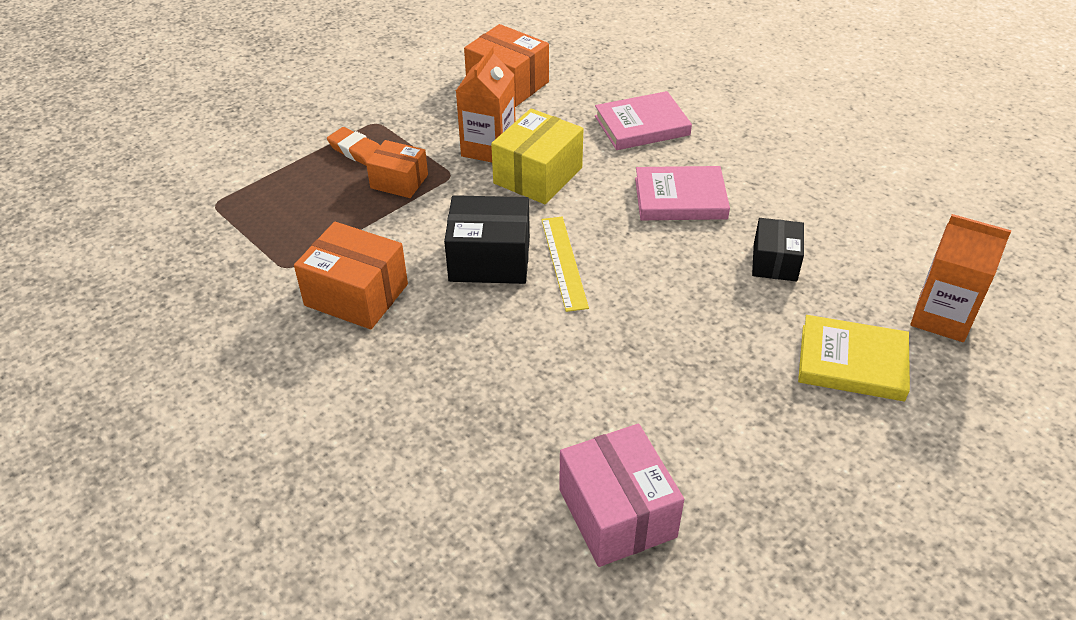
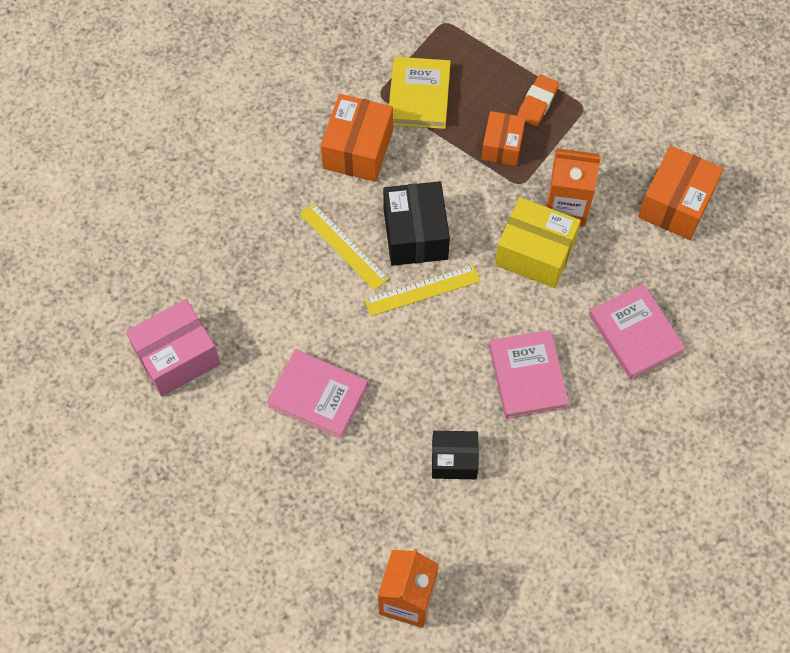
camera: 80 degrees right, 20 degrees up
(488, 322) = (343, 246): none -> yellow ruler
(689, 367) = (318, 396): none -> pink book
(852, 362) = (341, 520): yellow book -> yellow book (419, 96)

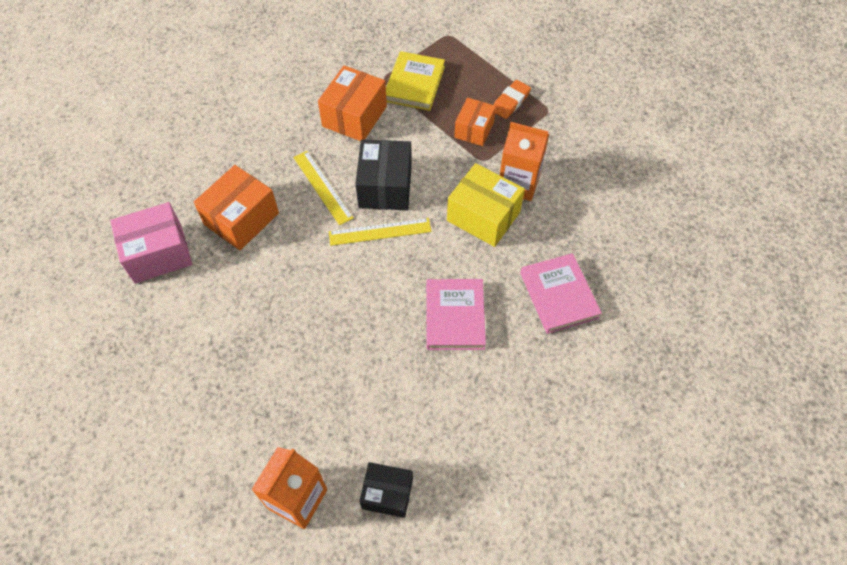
camera: 10 degrees right, 5 degrees down
(318, 396) = (267, 304): pink book -> none
(454, 460) = (372, 378): black box -> black box (387, 493)
(675, 204) = (613, 195): orange box -> orange box (241, 219)

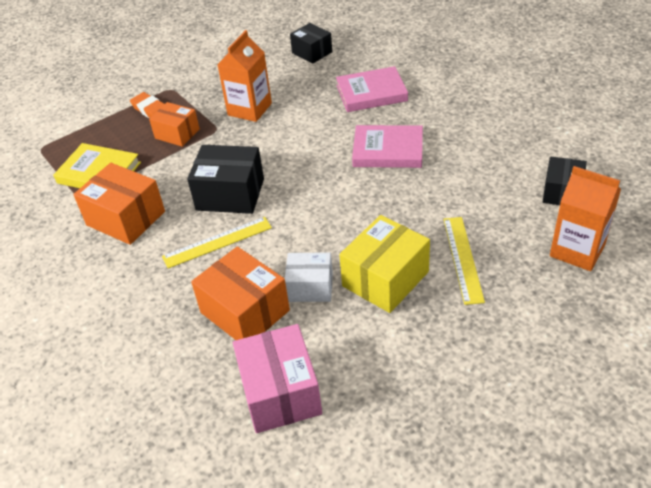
camera: 80 degrees left, 15 degrees down
(265, 263) = (310, 287): none -> white box
(380, 231) = (286, 198): yellow ruler -> yellow ruler (462, 259)
(483, 216) = (282, 131): yellow box -> yellow box (385, 279)
(635, 228) = (312, 52): none -> black box

